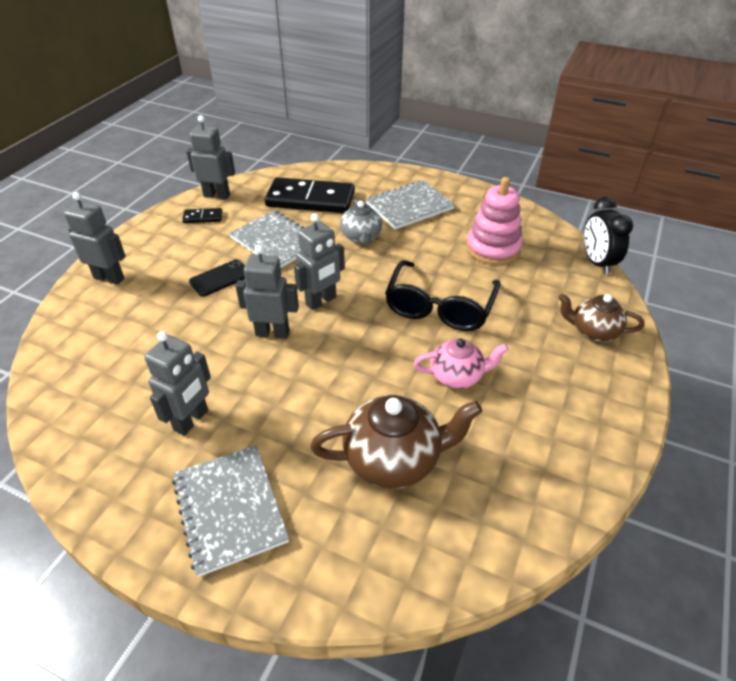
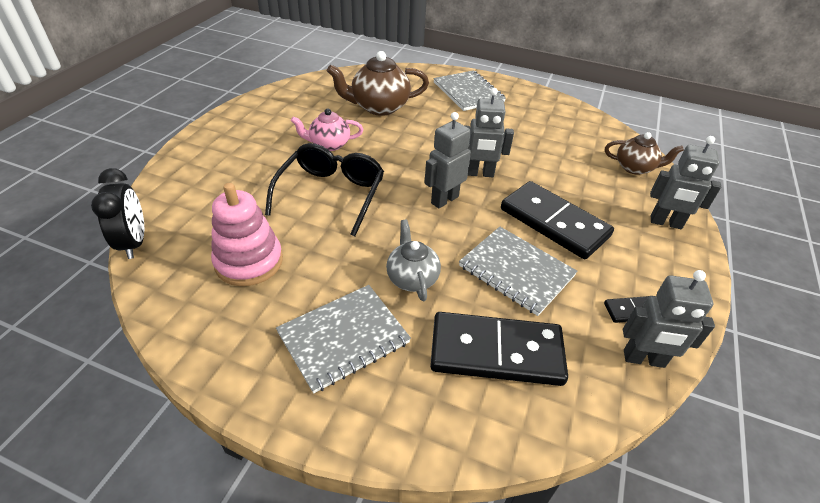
camera: 175 degrees right, 0 degrees up
(191, 420) = (511, 124): grey robot -> none
(220, 278) = (554, 223): black phone -> black domino
(593, 331) = (198, 173): brown teapot -> brown teapot (635, 168)

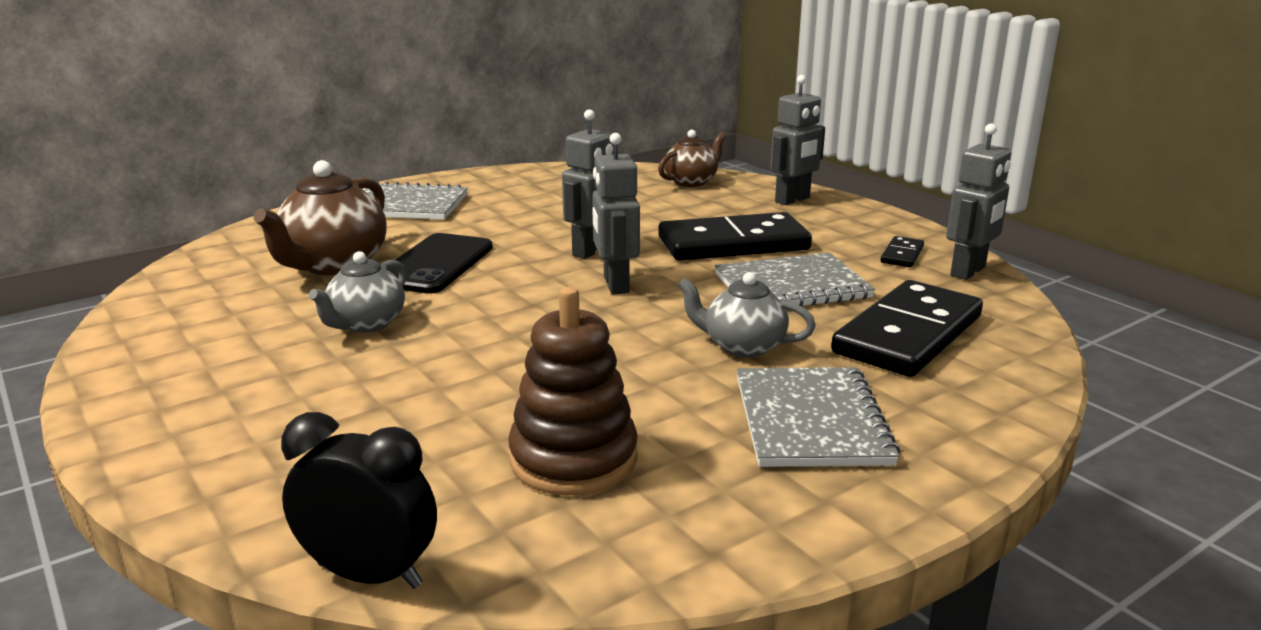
camera: 55 degrees left, 20 degrees down
(249, 262) = (573, 459): pink stacking toy -> brown stacking toy
(329, 144) = (366, 324): pink teapot -> grey teapot
(331, 194) = (495, 353): black glasses -> none
(408, 133) = (435, 264): none -> black phone

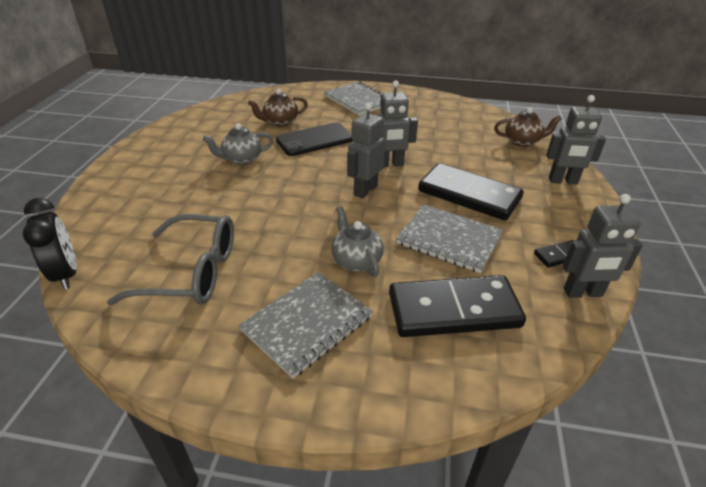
camera: 45 degrees right, 15 degrees up
(333, 265) = (280, 122): brown teapot -> brown teapot, size x0.63
(573, 459) = (192, 272): brown stacking toy -> grey glasses

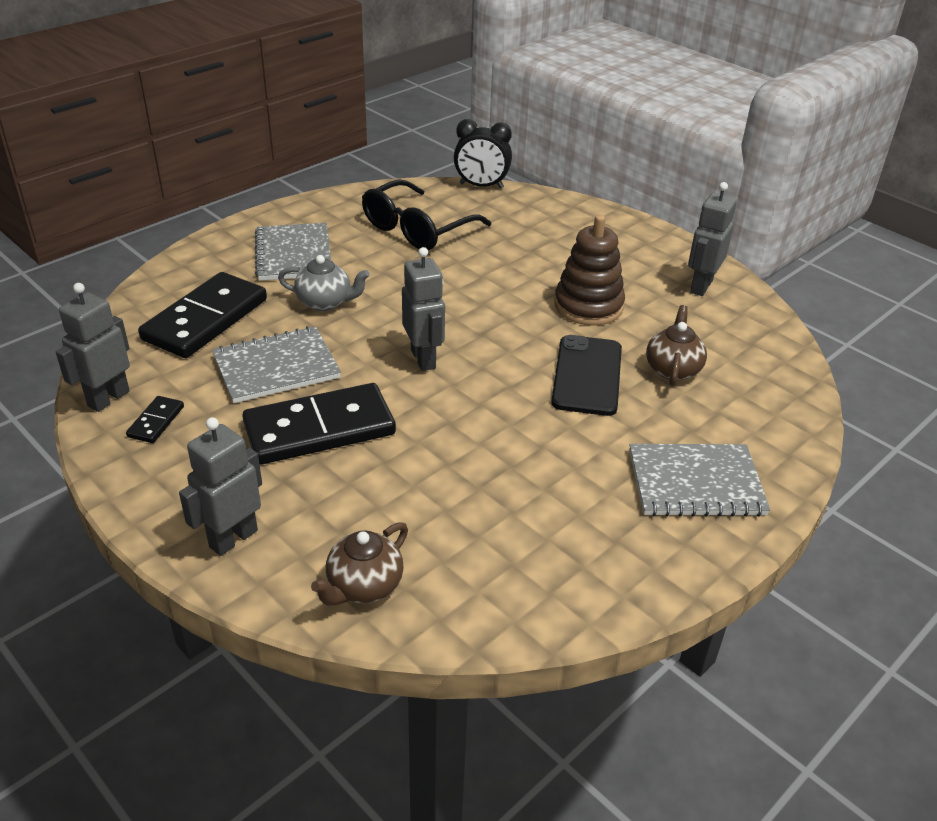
camera: 125 degrees right, 0 degrees up
(192, 272) = (416, 229): grey glasses -> black glasses
(242, 159) = (588, 306): grey teapot -> brown stacking toy
(390, 164) = (456, 406): grey robot -> grey robot (700, 286)

